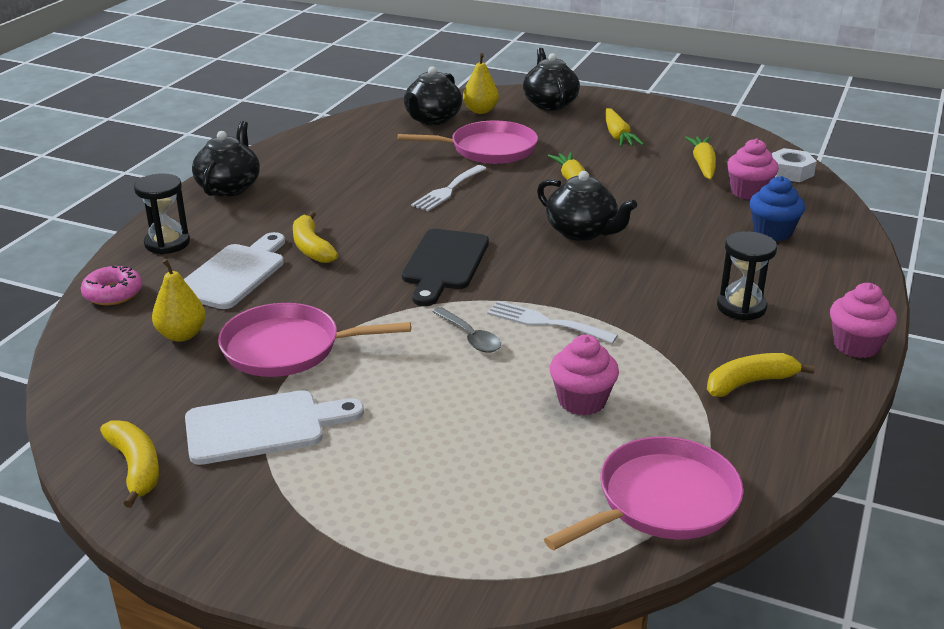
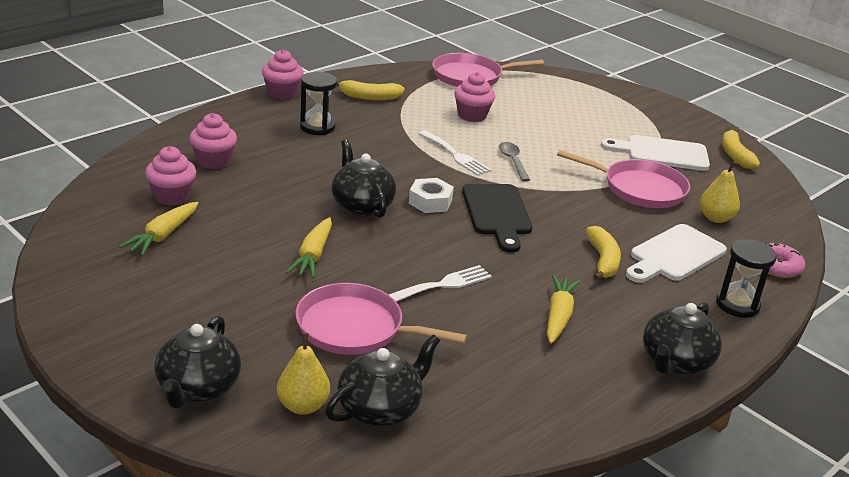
camera: 160 degrees left, 0 degrees up
(444, 264) = (497, 213): black cutting board -> black cutting board turned 135 degrees clockwise
(618, 136) = (190, 301): yellow carrot -> yellow carrot (558, 316)
(772, 232) = (213, 161): blue cupcake -> pink cupcake
(790, 172) = (99, 203): white nut -> white nut (430, 202)

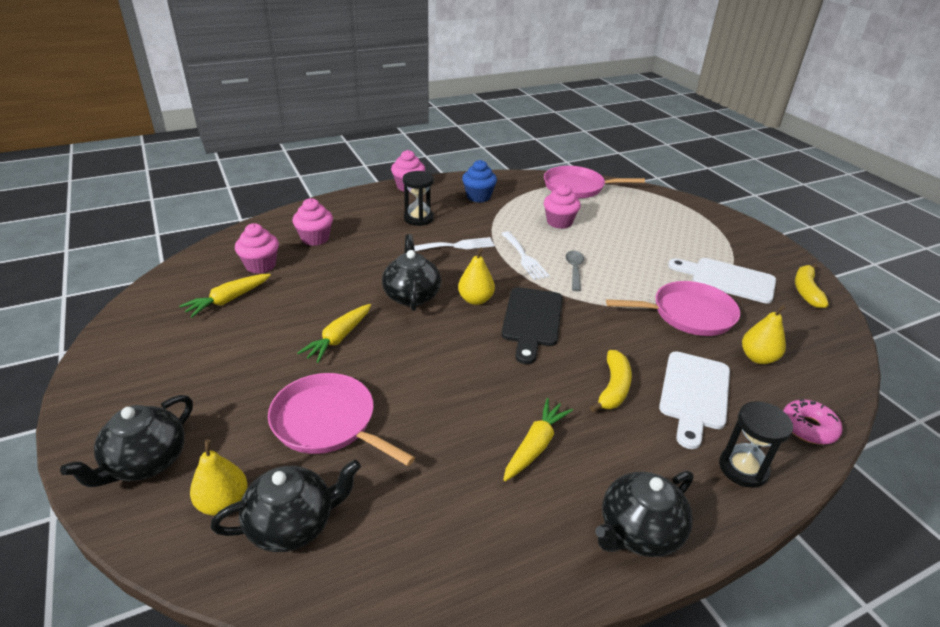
camera: 20 degrees right, 5 degrees up
(369, 97) = (478, 197): yellow banana -> blue cupcake
(430, 202) = (475, 300): white nut -> yellow pear
(443, 285) = (438, 388): white fork -> white fork (456, 246)
(640, 189) = (688, 314): pink pan -> pink pan turned 45 degrees counterclockwise
(674, 255) = (694, 394): white cutting board -> white cutting board turned 45 degrees counterclockwise

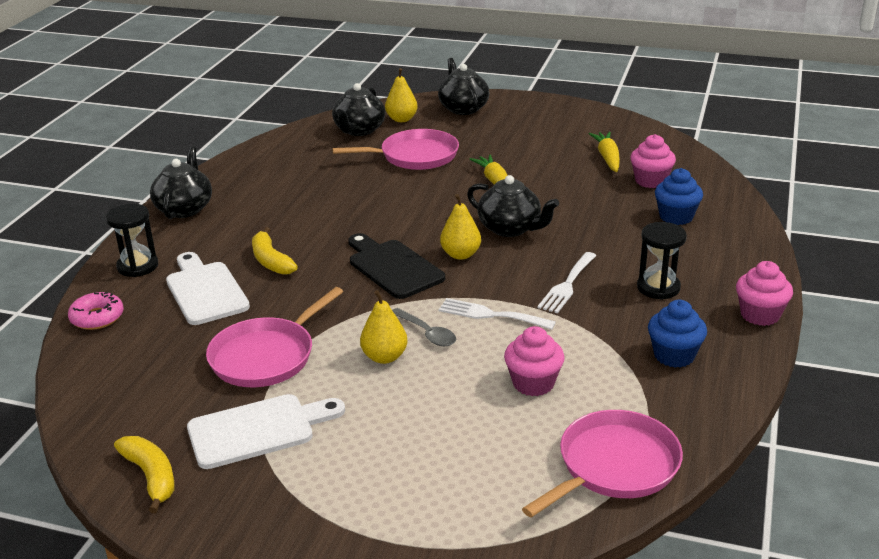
camera: 135 degrees right, 5 degrees down
(315, 238) = (676, 217): pink cupcake -> blue cupcake
(535, 446) = (285, 207): yellow carrot -> none
(758, 358) = (168, 351): yellow pear -> yellow pear (384, 357)

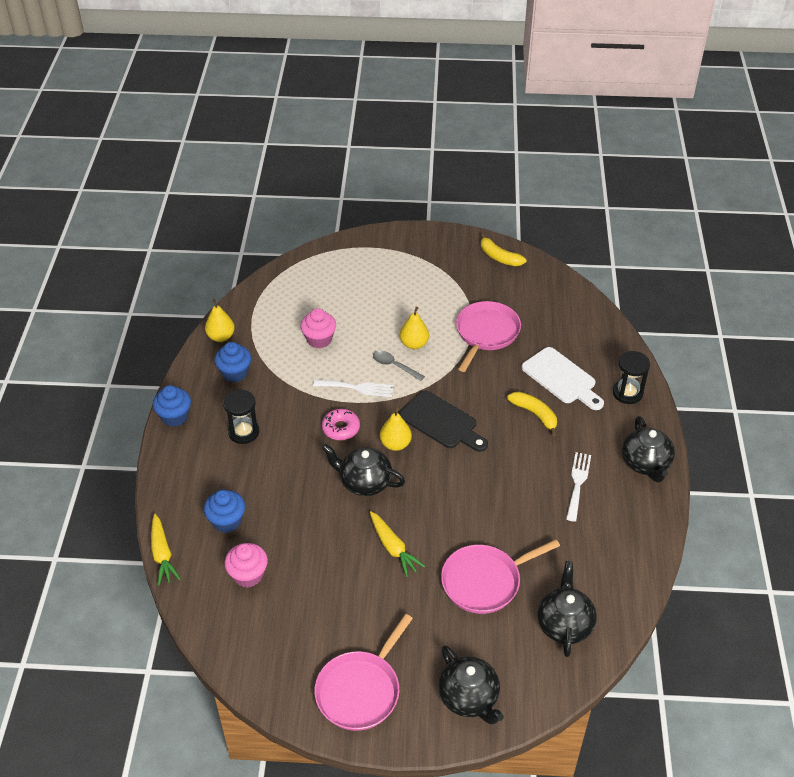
camera: 165 degrees right, 15 degrees up
(97, 318) = (614, 345): pink donut -> pink donut (341, 428)
(258, 430) = (461, 288): white cutting board -> none
(401, 119) = (529, 657): yellow pear -> yellow pear (221, 337)
(567, 285) = (309, 424): white fork -> white fork (577, 483)
(607, 158) = (291, 611): yellow carrot -> yellow carrot (162, 554)
(614, 466) = (269, 297): pink pan -> pink pan (360, 691)
(760, 315) = (174, 417): pink cupcake -> blue cupcake

